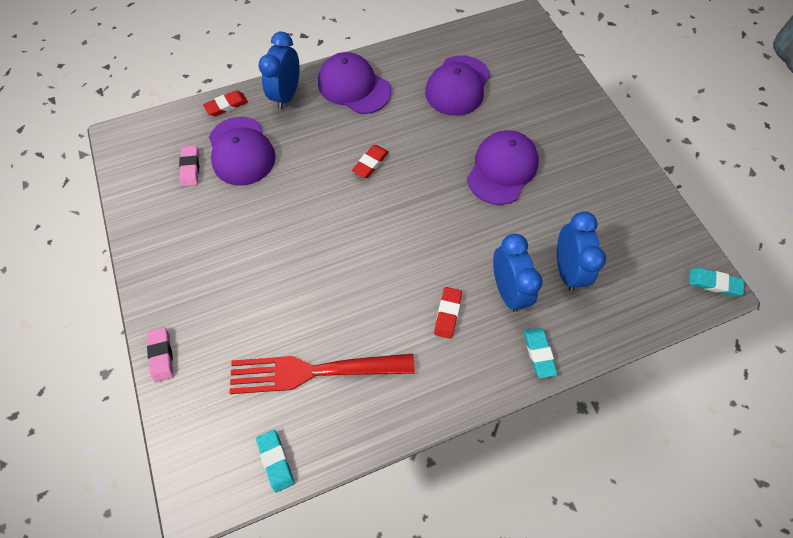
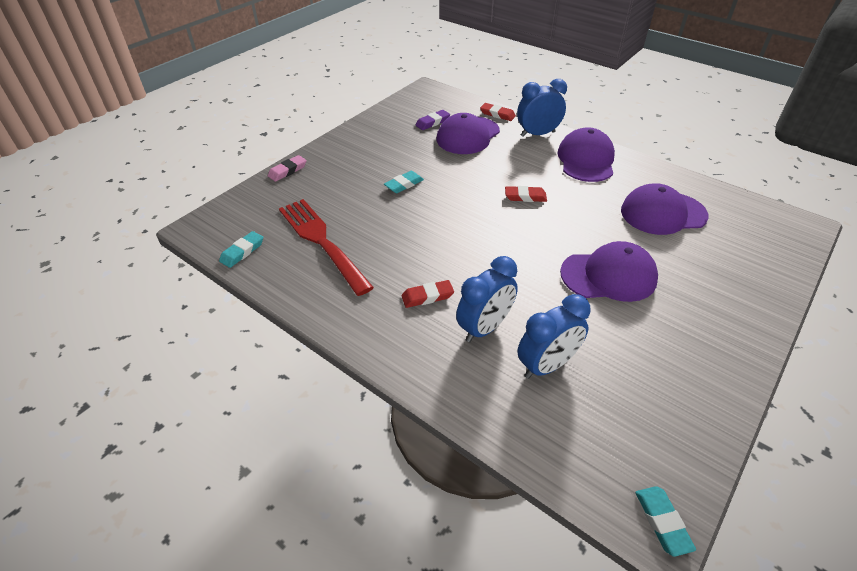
camera: 60 degrees right, 20 degrees down
(190, 168) = (432, 122): pink eraser -> purple eraser
(538, 353) = (437, 376): turquoise eraser -> turquoise eraser (404, 184)

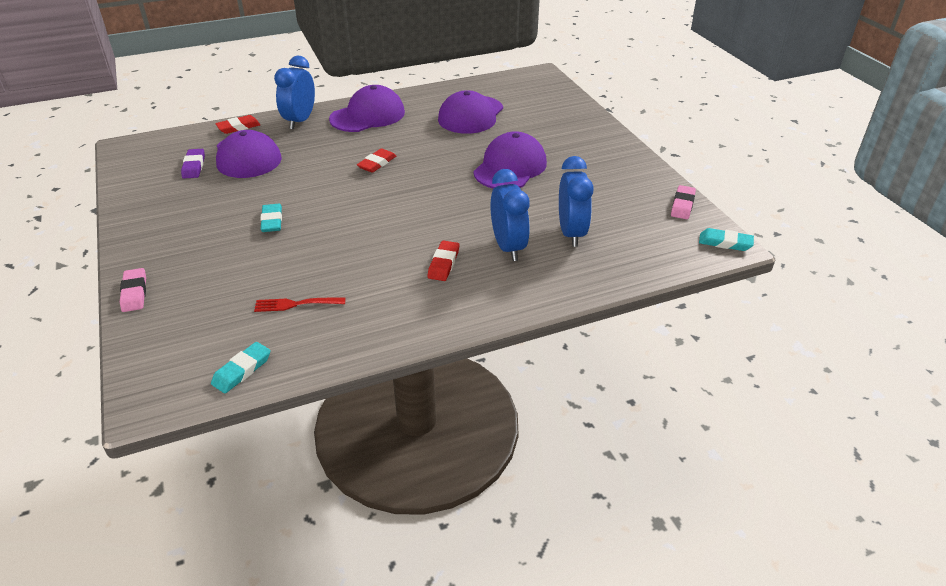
camera: 60 degrees left, 5 degrees down
(242, 252) = (242, 370): turquoise eraser -> turquoise eraser turned 60 degrees clockwise
(322, 242) = (296, 304): red fork -> red fork, size x0.45
(586, 160) = (367, 115): purple cap -> purple cap turned 105 degrees clockwise
(695, 448) = (682, 205): none -> pink eraser

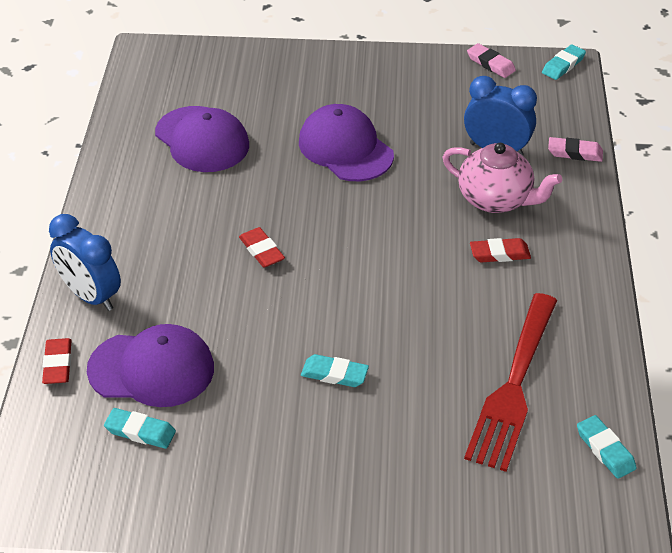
camera: 65 degrees left, 5 degrees up
(134, 293) = (420, 530): pink eraser -> pink eraser (575, 153)
(194, 166) = (140, 431): purple eraser -> turquoise eraser
(296, 304) = (513, 384): red fork -> red fork, size x2.20
(367, 115) = (130, 228): purple cap -> none
(443, 264) = (499, 254): red eraser -> red eraser turned 45 degrees counterclockwise
(508, 247) = (496, 200): blue clock -> pink teapot

